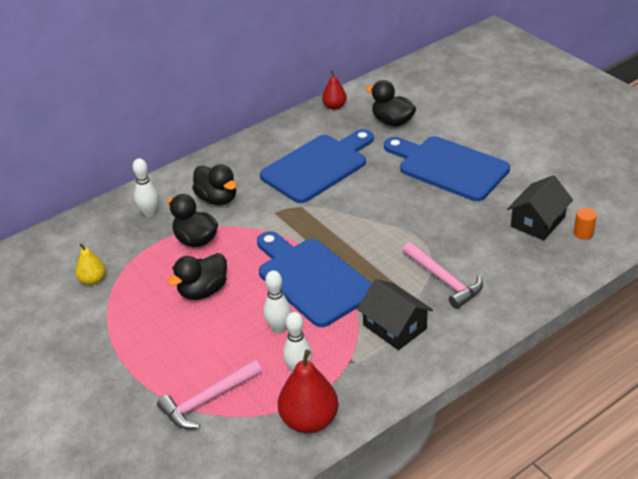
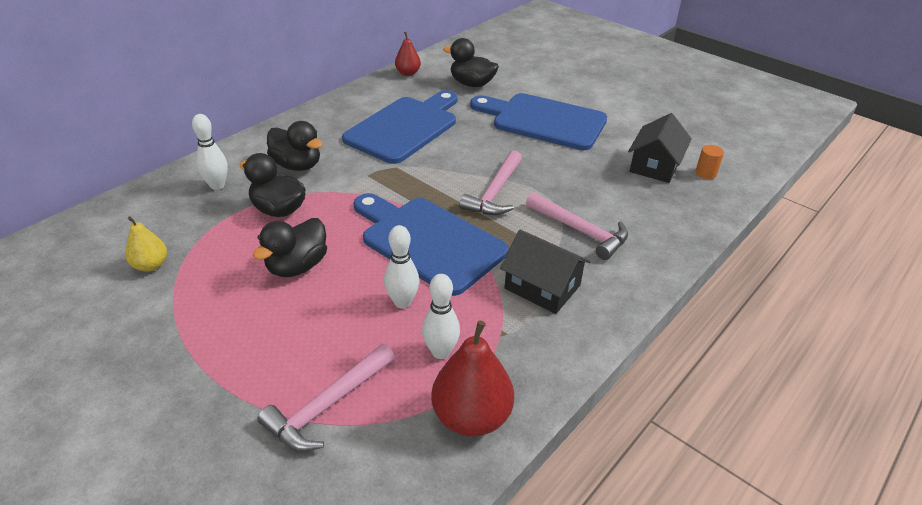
camera: 15 degrees left, 0 degrees up
(381, 238) = (495, 192): none -> pink hammer

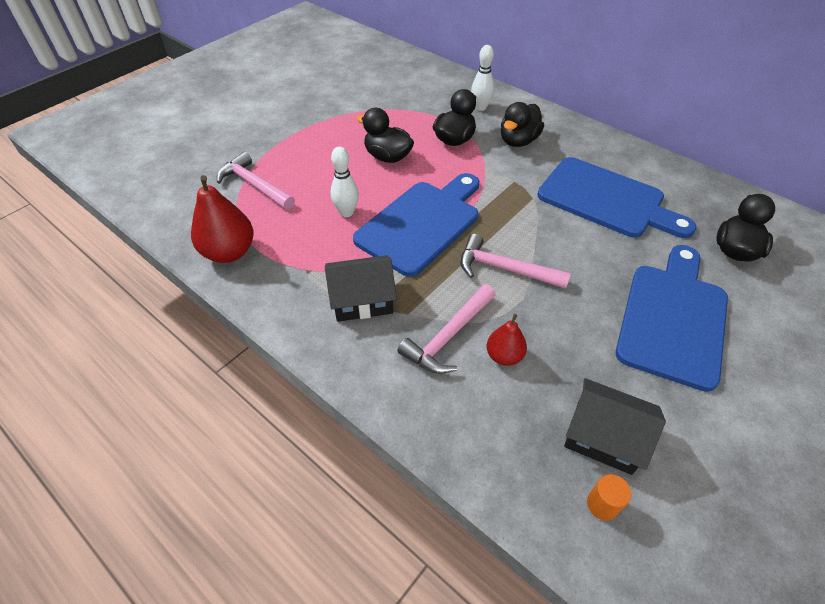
camera: 90 degrees right, 10 degrees up
(151, 265) = (387, 97): yellow pear -> none
(408, 73) = (728, 195): red pear -> red pear (504, 356)
(441, 352) = (292, 235): white bowling pin -> none
(542, 287) = (362, 299): black house -> black house turned 45 degrees clockwise

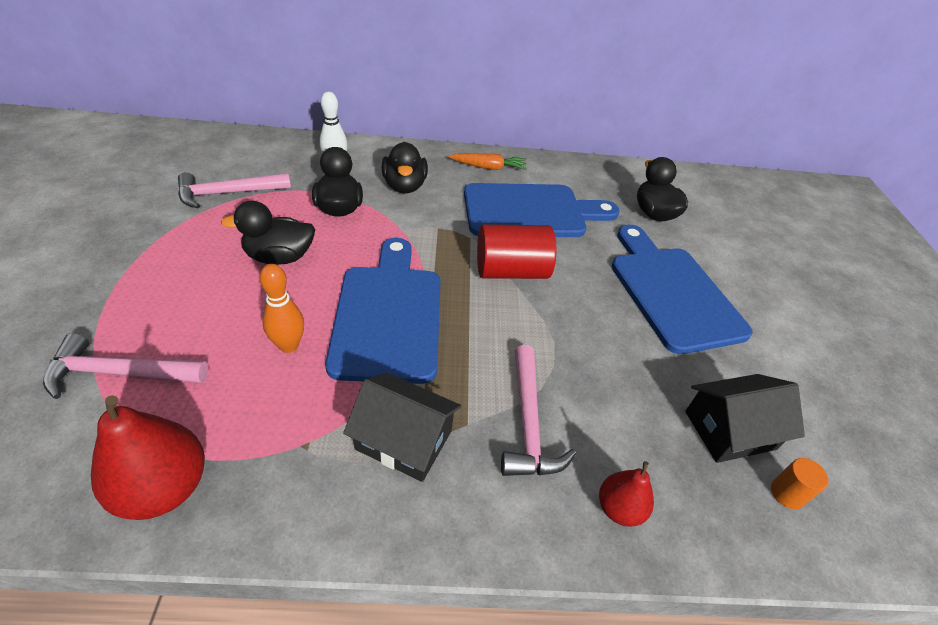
camera: 45 degrees left, 5 degrees down
(347, 212) = (289, 345): white bowling pin -> orange bowling pin
(362, 299) = (404, 439): black house -> black house turned 75 degrees clockwise
(504, 269) = (511, 320): pink hammer -> pink hammer (228, 193)
(504, 356) = (593, 409): red pear -> red pear (619, 508)
(541, 236) = (511, 271): none -> red cylinder
(605, 151) = (489, 167): none -> orange carrot

